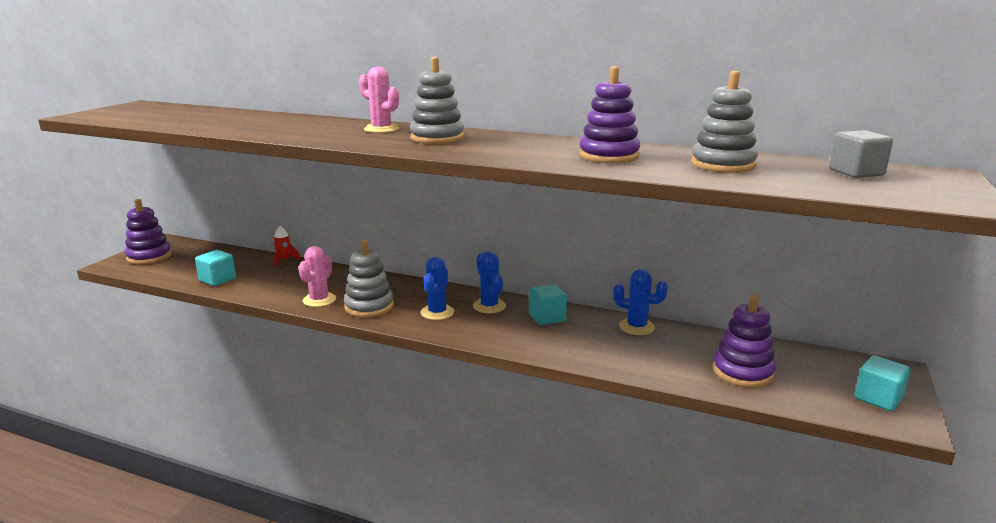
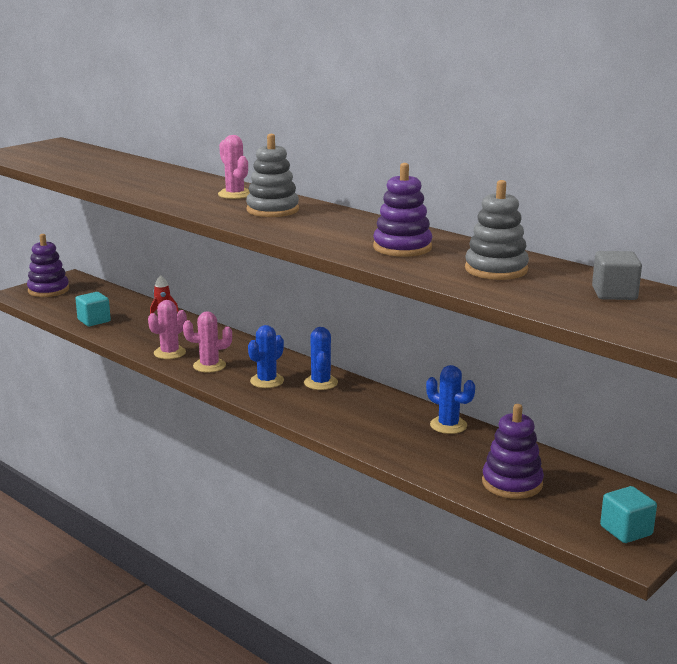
camera: 20 degrees right, 0 degrees up
(369, 306) = (209, 366): grey stacking toy -> pink cactus
(547, 317) = (367, 402): turquoise cube -> none

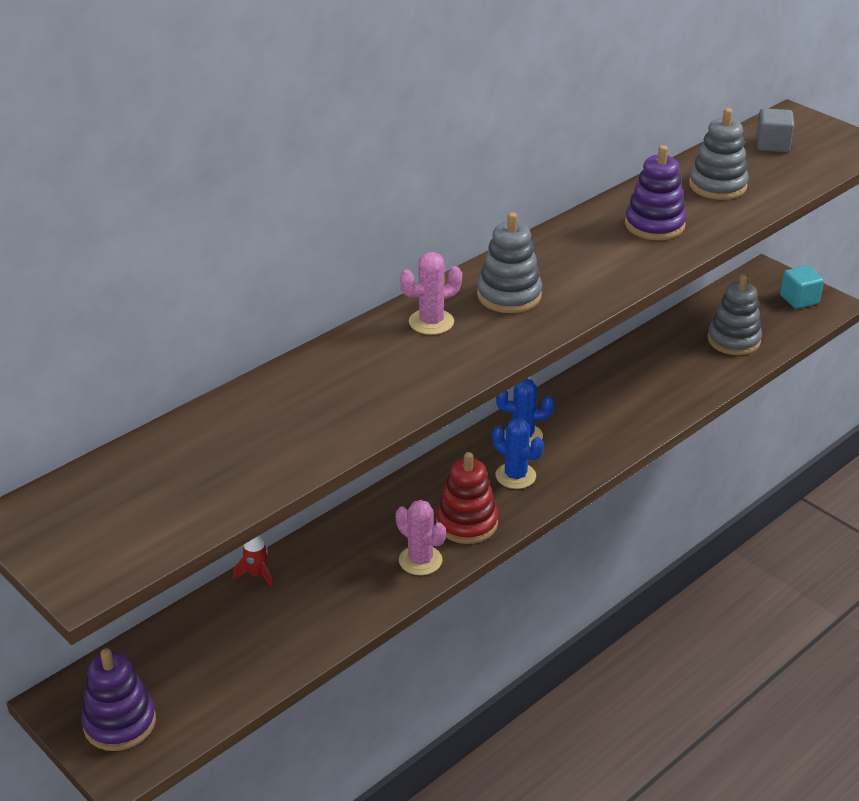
camera: 85 degrees left, 15 degrees up
(94, 321) = (283, 648): turquoise cube -> none
(209, 366) = (467, 523): pink cactus -> red stacking toy
(448, 425) = (625, 361): blue cactus -> none
(512, 483) = (733, 340): purple stacking toy -> grey stacking toy

